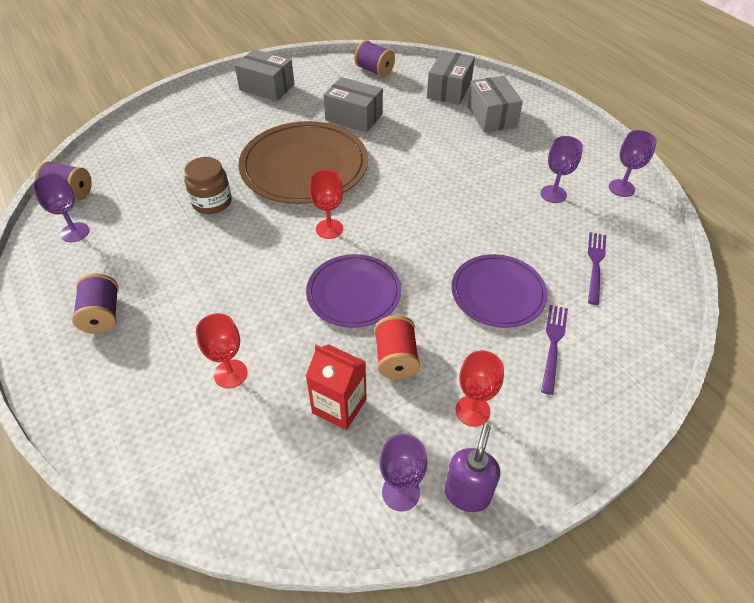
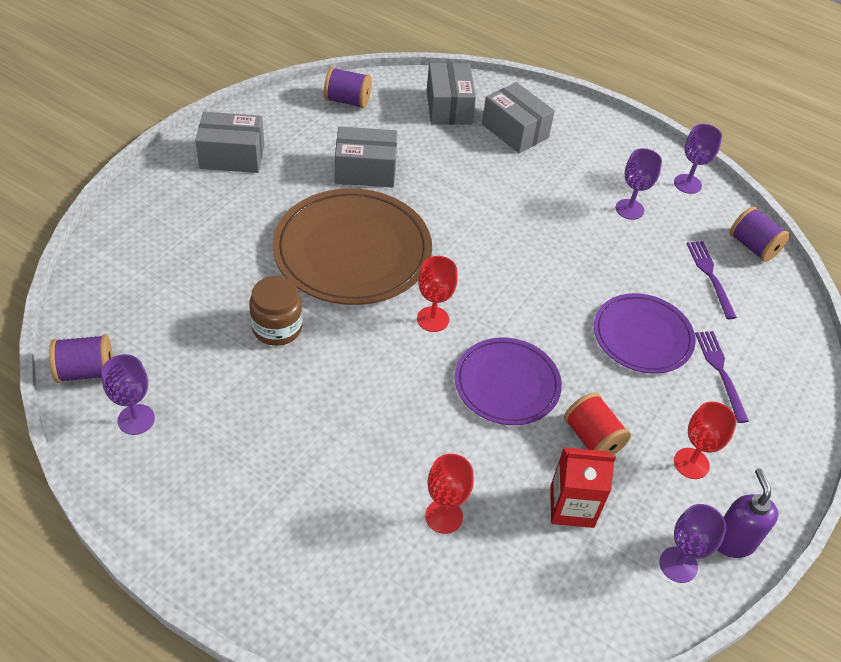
camera: 30 degrees left, 0 degrees up
(102, 315) = (253, 506): purple spool -> purple spool (753, 247)

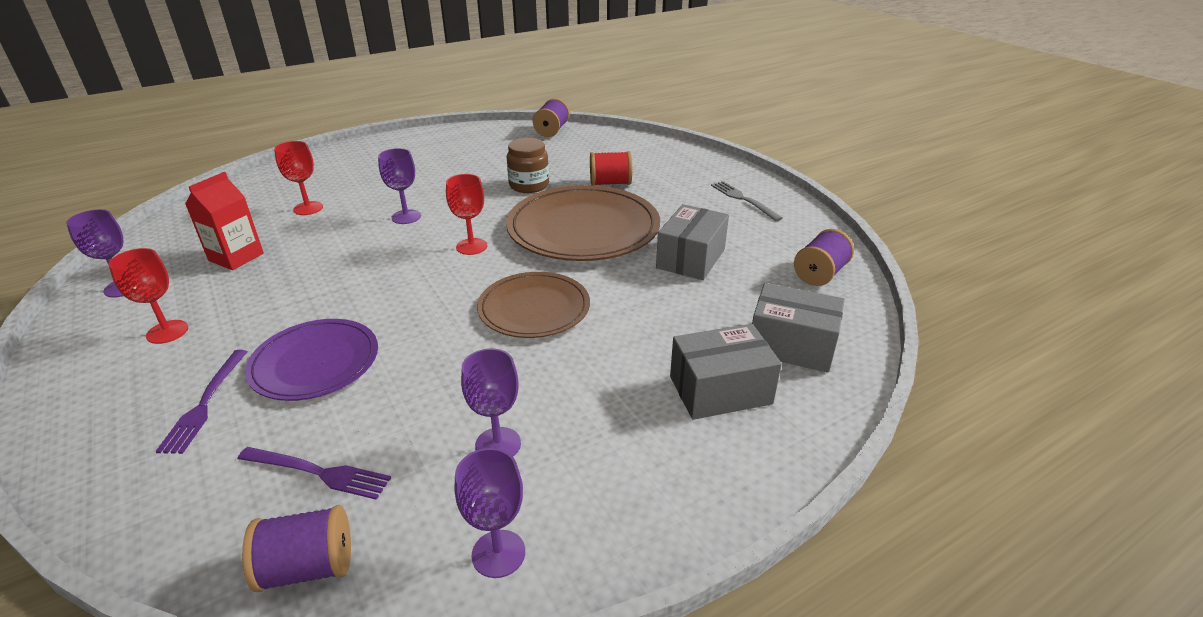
camera: 120 degrees right, 15 degrees down
(136, 419) = (501, 138): purple goblet -> purple goblet (406, 217)
(232, 156) = (743, 199): grey box -> grey fork
(495, 240) = (534, 308): none -> brown plate
(507, 384) = (368, 262): purple plate -> none
(592, 438) = (267, 287): red spool -> red spool (610, 183)
(720, 372) = (205, 403): purple fork -> purple fork turned 75 degrees clockwise
(733, 541) = (85, 323): purple soap dispenser -> none

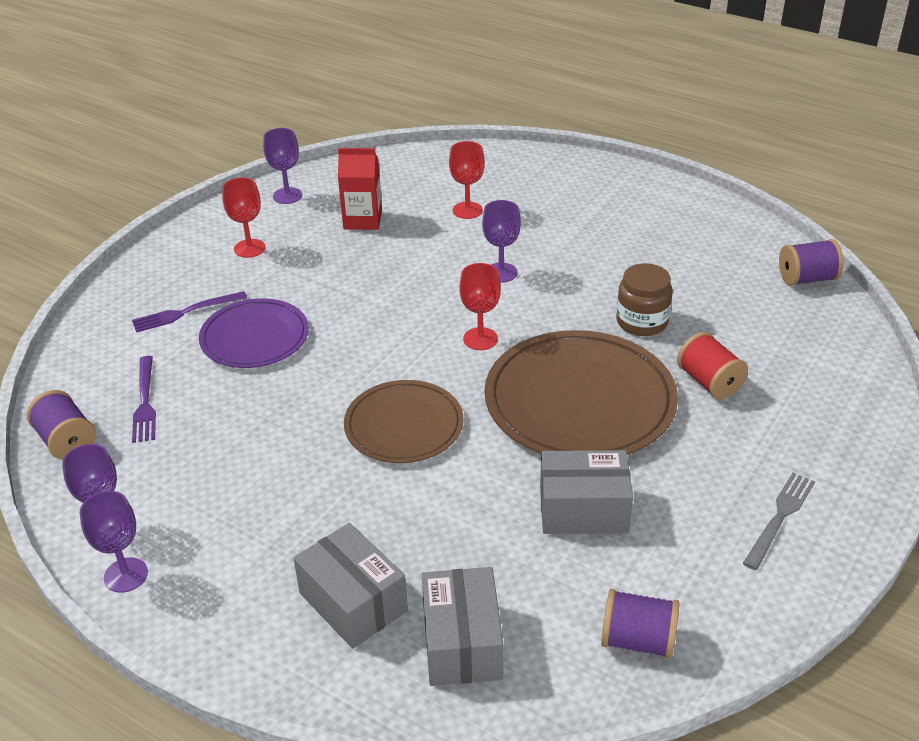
camera: 65 degrees right, 5 degrees up
(498, 444) = (212, 480): purple goblet -> purple goblet (126, 575)

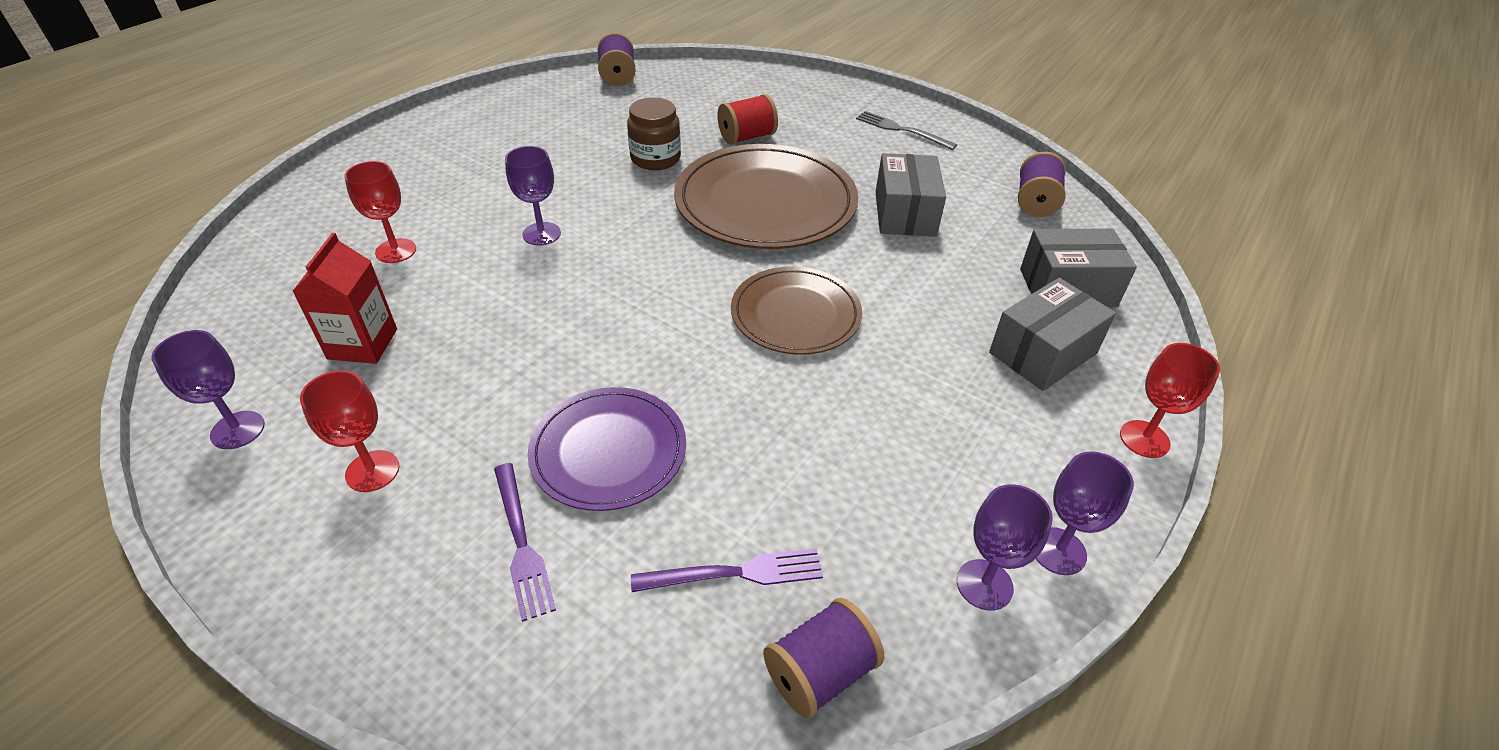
camera: 90 degrees left, 5 degrees up
(480, 339) = (659, 255): red goblet -> red goblet (1144, 439)

